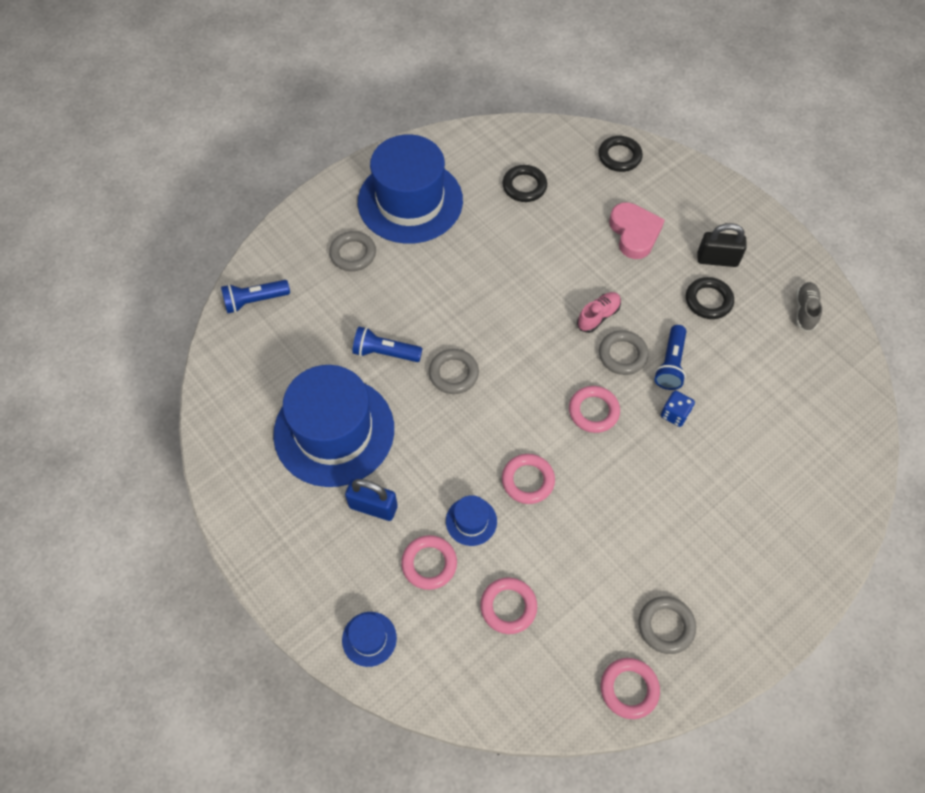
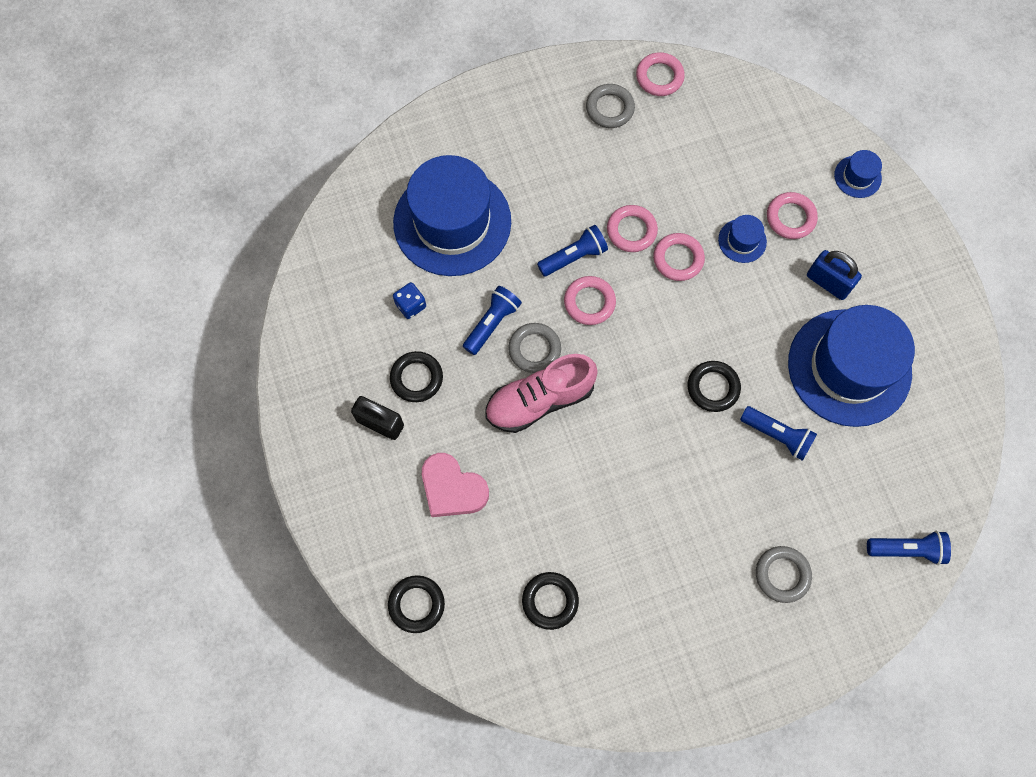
camera: 160 degrees left, 10 degrees up
(410, 201) = (694, 628): blue hat -> blue hat (452, 222)
(453, 373) = (713, 387): grey ring -> black ring
(508, 607) = (733, 163): pink ring -> pink ring (631, 230)
(598, 316) = (539, 400): pink shoe -> pink shoe, size x1.87
(627, 448) = (574, 257): none -> blue flashlight
(634, 233) = (452, 488): pink heart -> pink heart turned 60 degrees counterclockwise
(674, 414) = (513, 273): blue dice -> blue dice (410, 305)
(805, 310) = (325, 333): grey shoe -> none

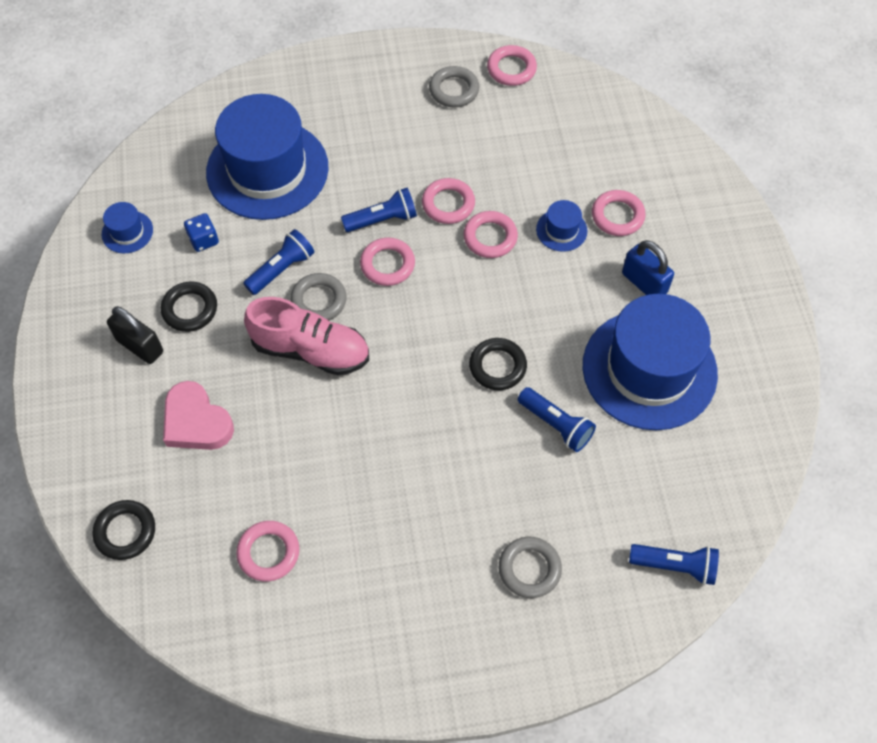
camera: 10 degrees right, 10 degrees down
(539, 400) = (311, 350): pink shoe -> pink shoe turned 150 degrees counterclockwise
(550, 601) = (268, 552): black ring -> pink ring
(857, 176) = (697, 187): blue hat -> blue hat (127, 232)

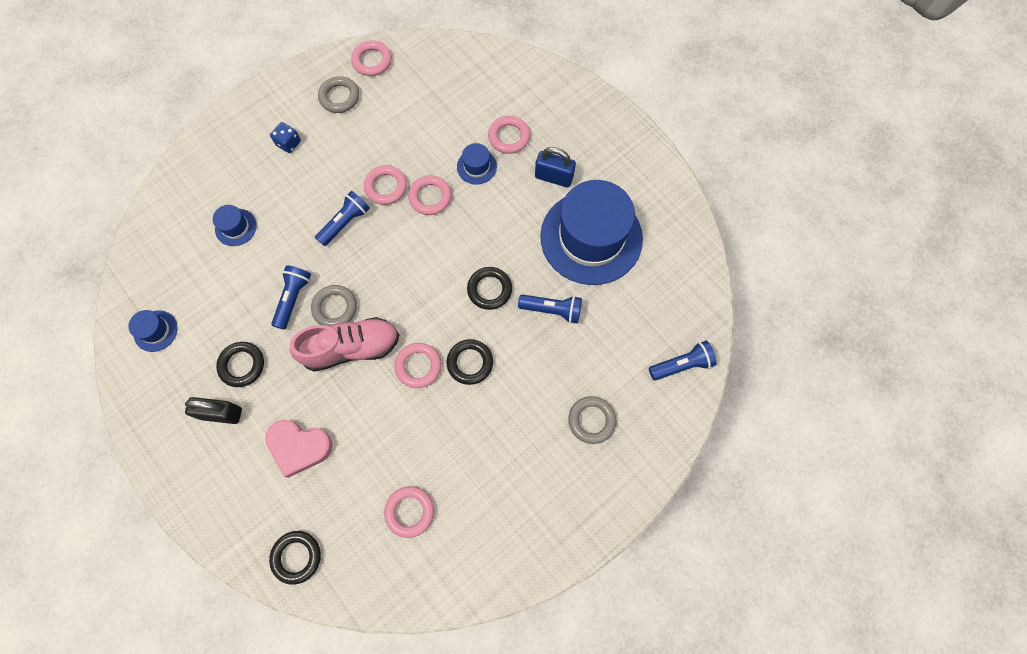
camera: 30 degrees left, 10 degrees up
(203, 240) = (220, 306): blue dice -> blue dice (288, 143)
(267, 170) = (235, 227): blue hat -> blue hat, size x0.41
(387, 264) = (369, 255): pink ring -> pink ring (418, 366)
(429, 432) = (470, 363): none -> black ring

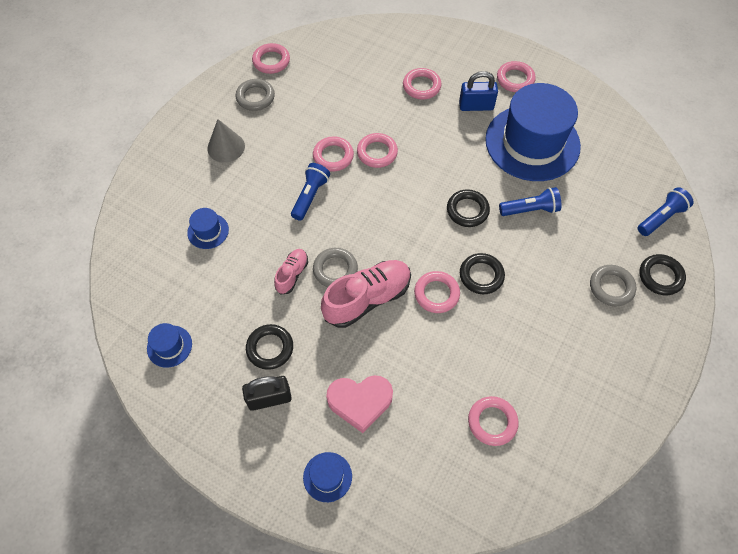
camera: 20 degrees left, 10 degrees down
(288, 143) = (226, 147): blue dice -> grey cone
(293, 298) = (292, 274): blue flashlight -> pink shoe
(296, 557) = (406, 503): black ring -> black ring (660, 276)
(476, 166) = (405, 117): blue hat -> blue hat (327, 477)
(609, 159) = (515, 79): none -> pink ring

